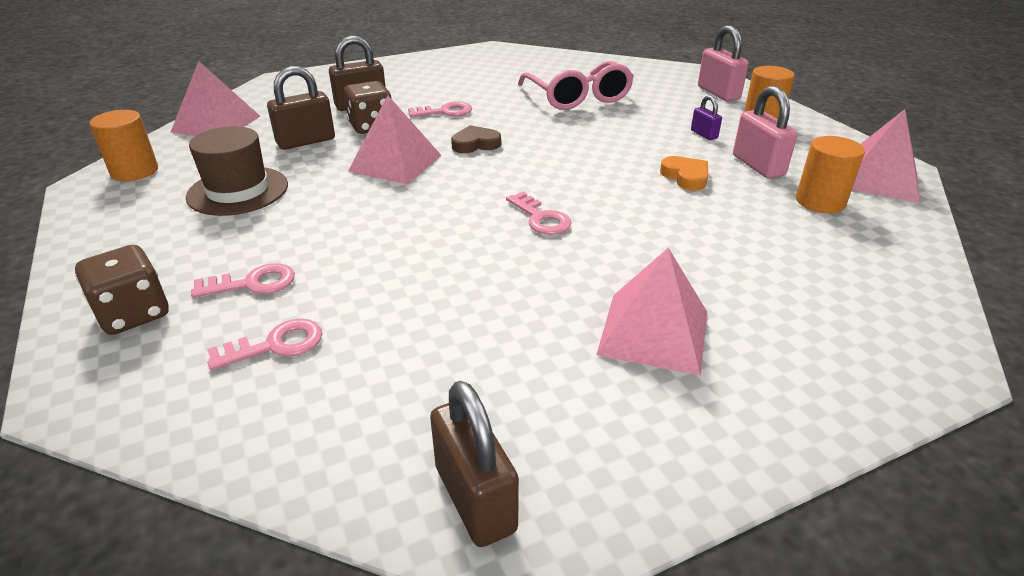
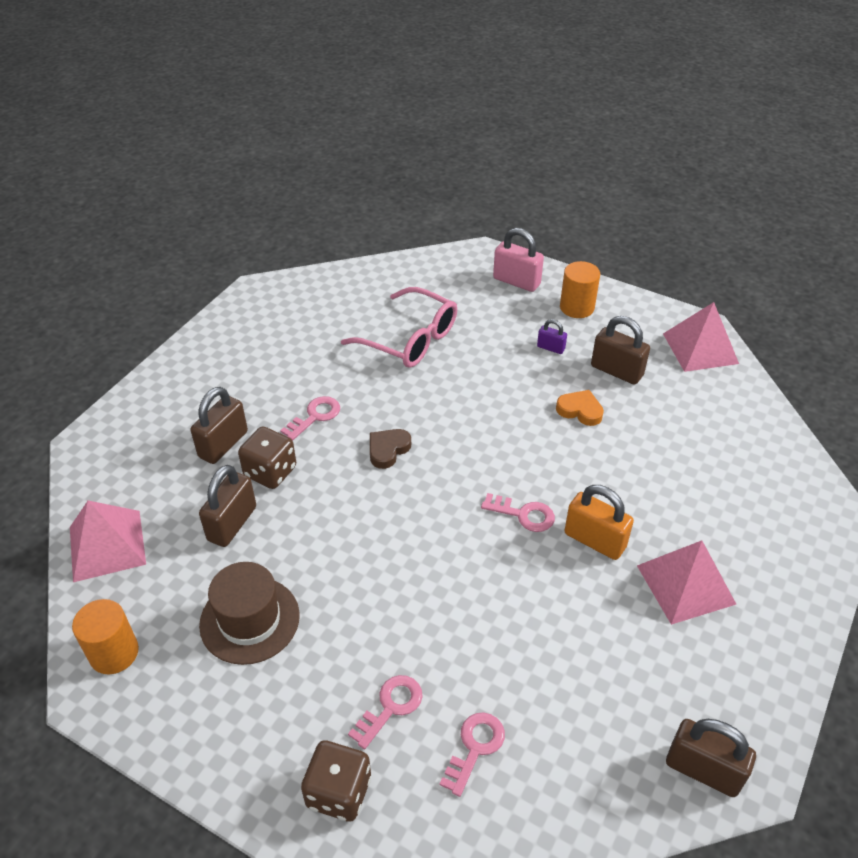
camera: 35 degrees left, 10 degrees up
(395, 163) = (346, 510): pink pyramid -> none
(590, 260) = (594, 540): none -> orange padlock
(758, 166) = (616, 371): pink padlock -> brown padlock
(820, 202) = (683, 394): orange cylinder -> none

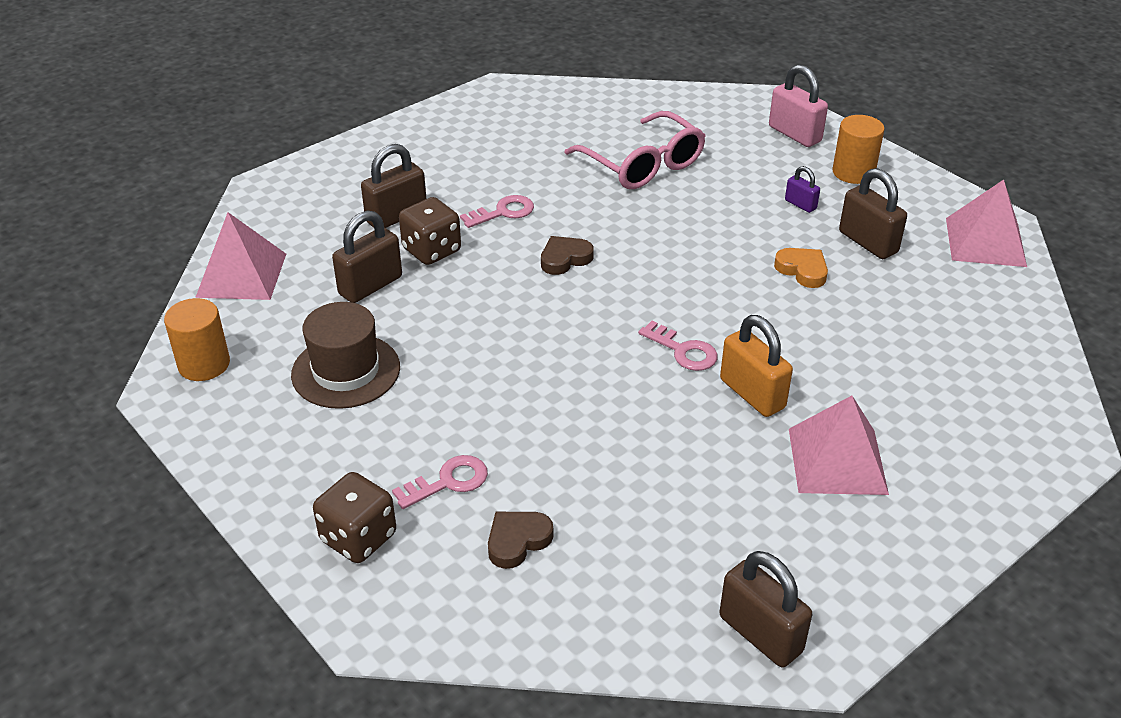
camera: 20 degrees right, 5 degrees down
(475, 747) = (517, 541): pink key -> brown heart

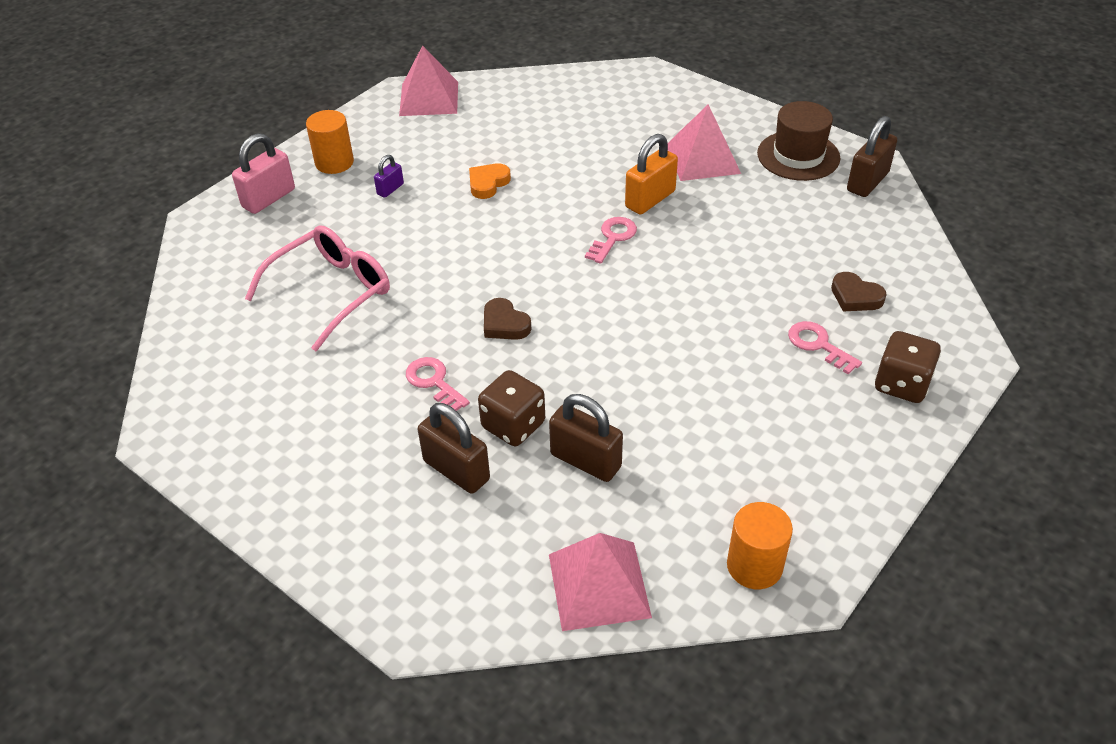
camera: 100 degrees left, 5 degrees up
(346, 371) = (719, 445): brown hat -> brown hat (798, 156)
(868, 242) = (441, 152): brown padlock -> none

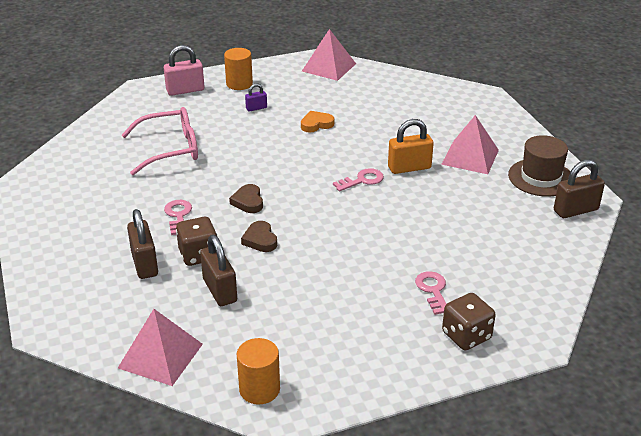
camera: 30 degrees right, 10 degrees down
(855, 296) = (490, 273): brown heart -> brown heart (260, 240)

